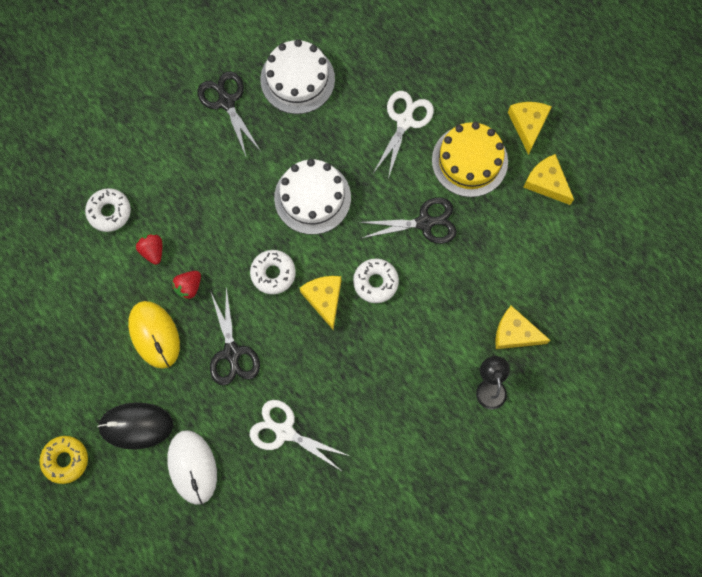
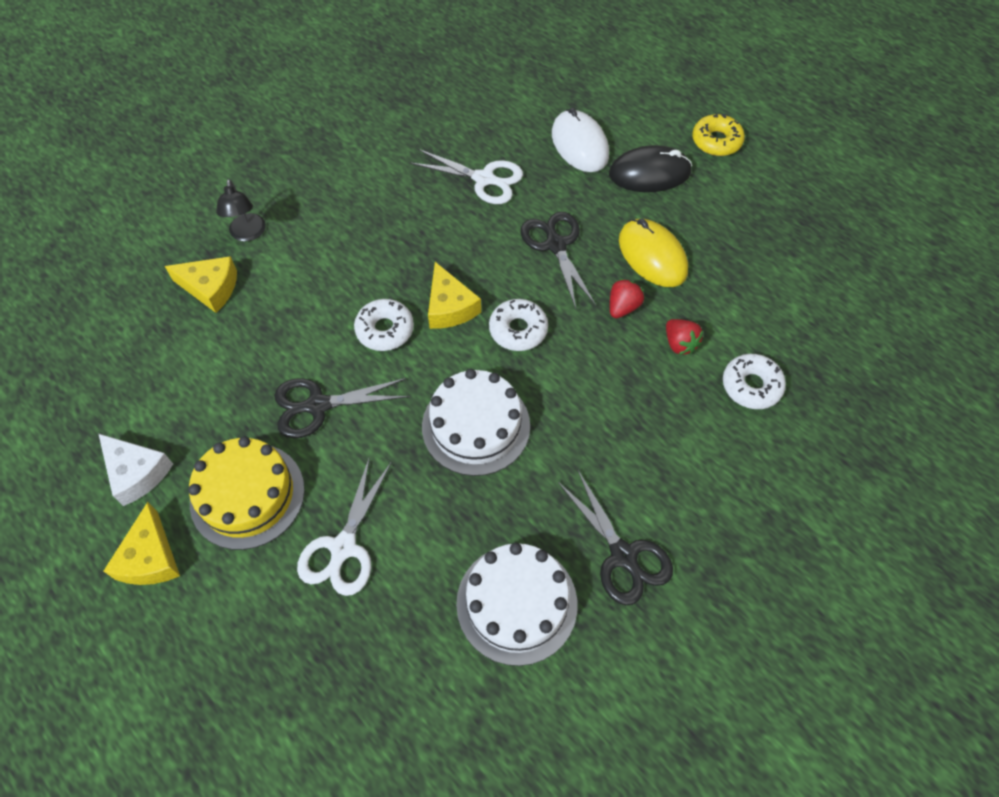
camera: 175 degrees right, 15 degrees down
(546, 183) = (137, 472): yellow cheese -> white cheese

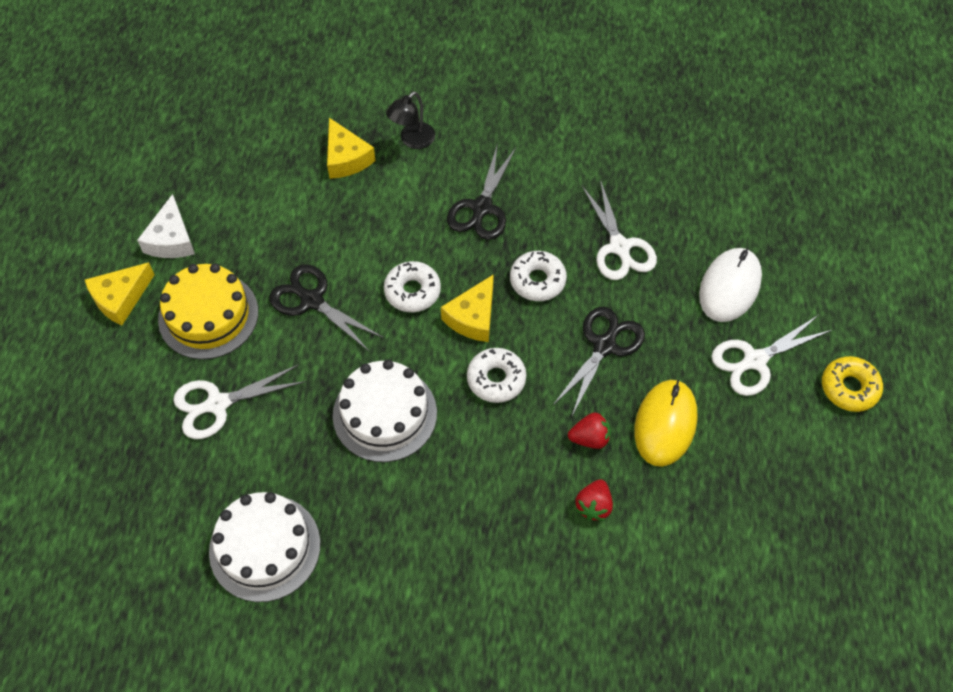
camera: 50 degrees right, 0 degrees up
(623, 556) = (362, 595): black scissors -> black scissors (481, 208)
(649, 173) = (754, 361): black mouse -> white scissors
(751, 386) = (603, 589): white donut -> white donut (537, 280)

